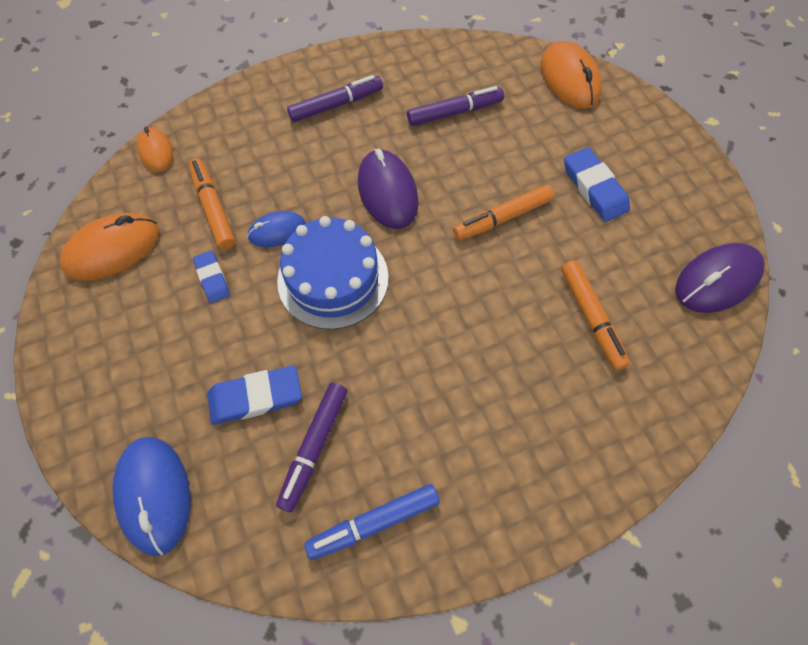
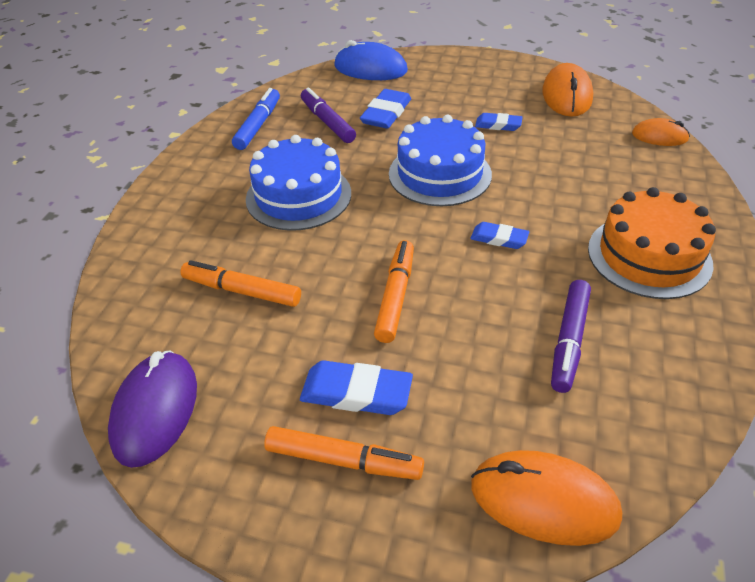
camera: 130 degrees right, 20 degrees down
(213, 208) = (568, 144): orange marker -> orange marker (343, 460)
(277, 231) = (514, 165): blue mouse -> none
(336, 105) = (649, 256): purple marker -> orange cake
(387, 192) = (499, 238): purple mouse -> blue eraser
(455, 371) = (298, 196): none -> blue cake

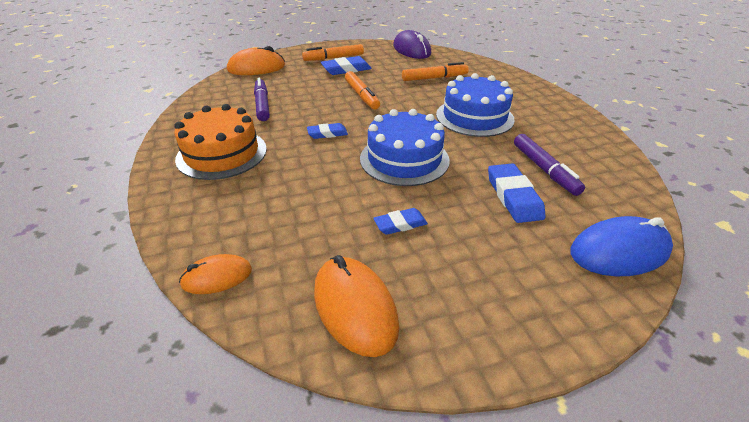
camera: 145 degrees right, 5 degrees down
(258, 125) = (585, 148): blue marker -> none
(327, 122) = (544, 169): purple marker -> purple marker turned 45 degrees clockwise

